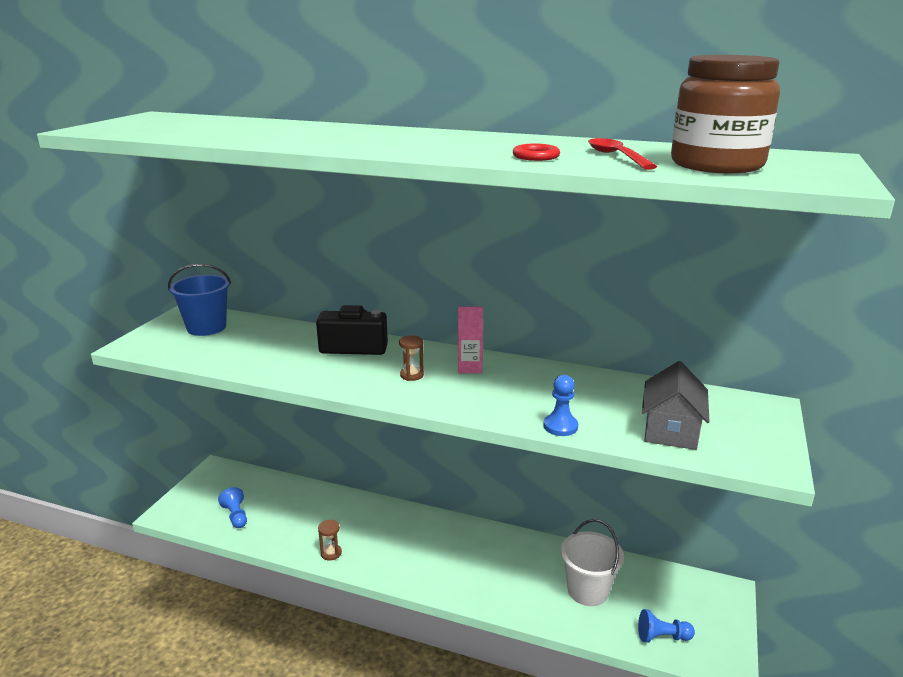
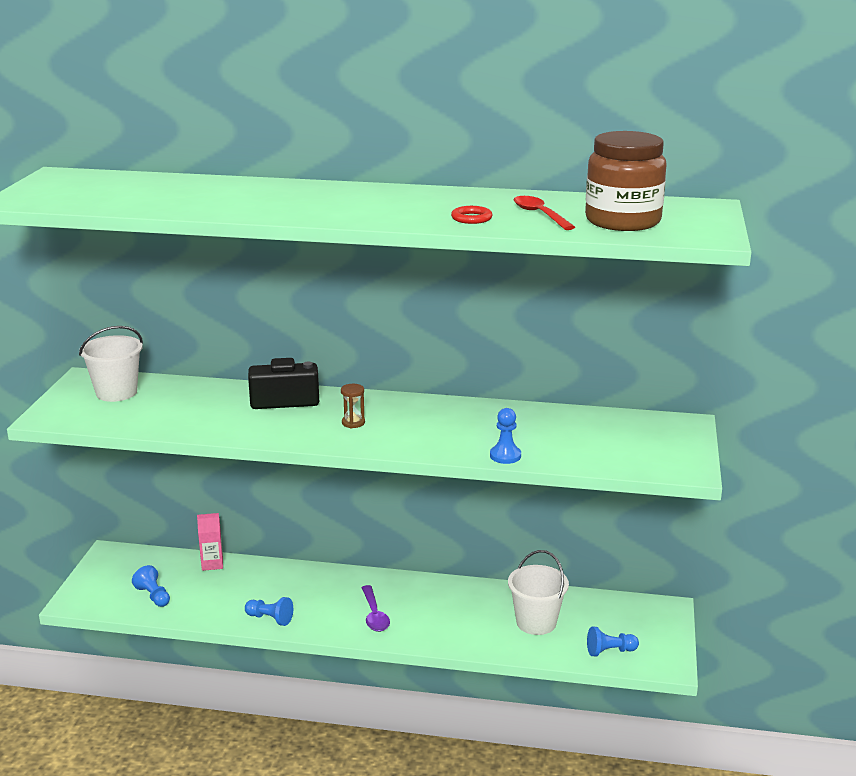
camera: 10 degrees left, 0 degrees up
(206, 327) = (116, 392): blue bucket -> white bucket
(331, 553) = (270, 619): brown hourglass -> blue pawn
(429, 561) = (374, 615): none -> purple spoon
(469, 367) = (407, 411): pink carton -> pink carton (212, 564)
(671, 430) = (603, 451): grey house -> none

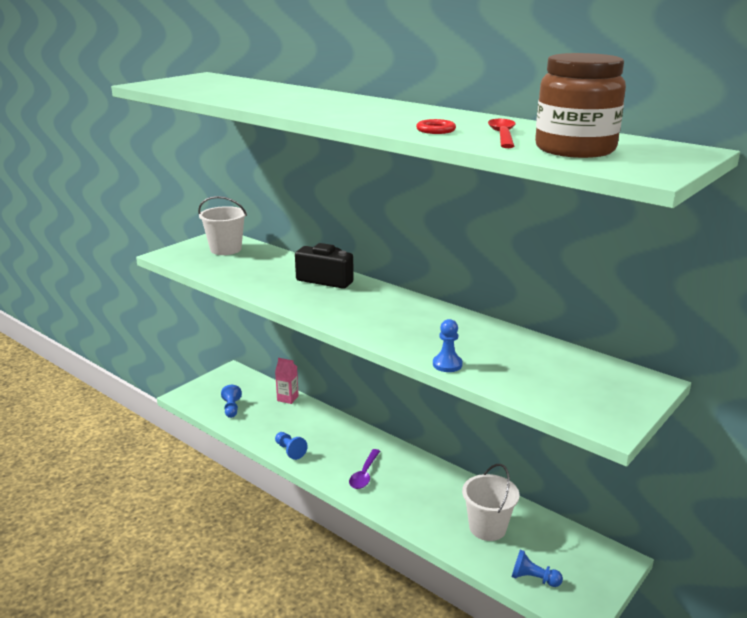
camera: 30 degrees right, 0 degrees up
(353, 423) = (356, 307): brown hourglass -> none

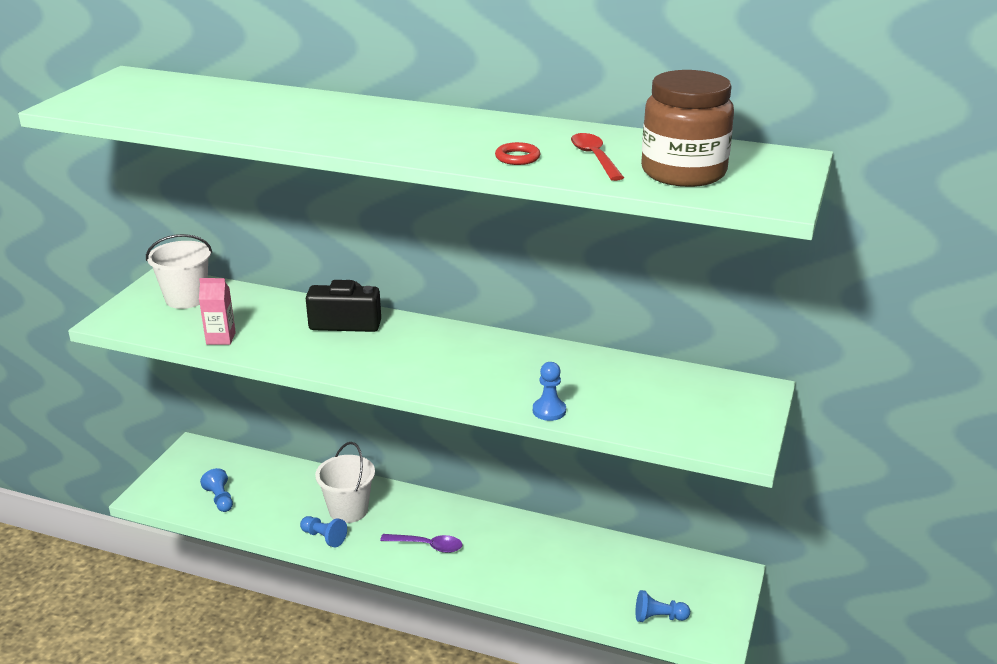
camera: 20 degrees left, 5 degrees up
(287, 398) = (286, 470): pink carton -> pink carton (221, 338)
(364, 474) = (427, 546): purple spoon -> purple spoon turned 75 degrees counterclockwise
(487, 528) = (590, 574): white bucket -> white bucket (348, 510)

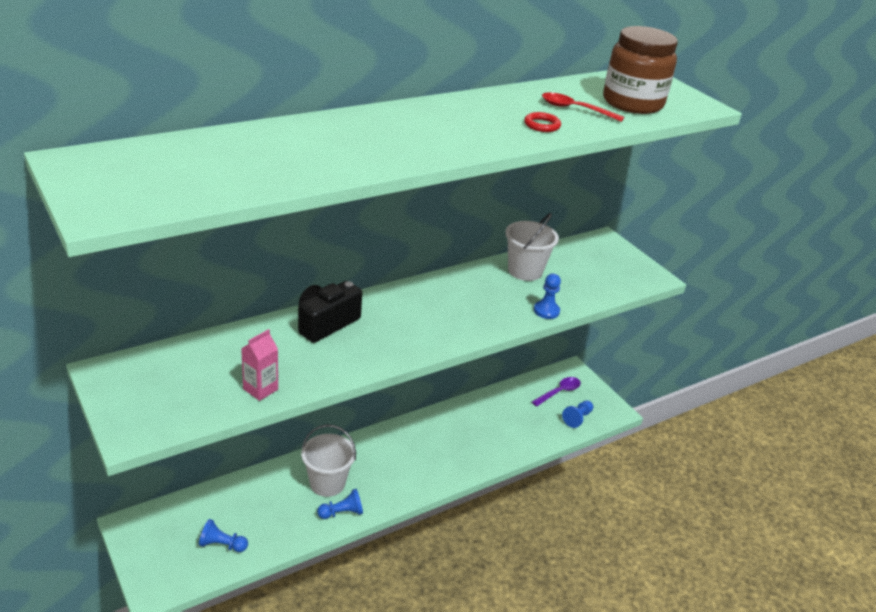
camera: 55 degrees left, 5 degrees up
(186, 298) = (162, 375): white bucket -> white bucket (525, 271)
(427, 546) = (412, 468): purple spoon -> purple spoon (559, 392)

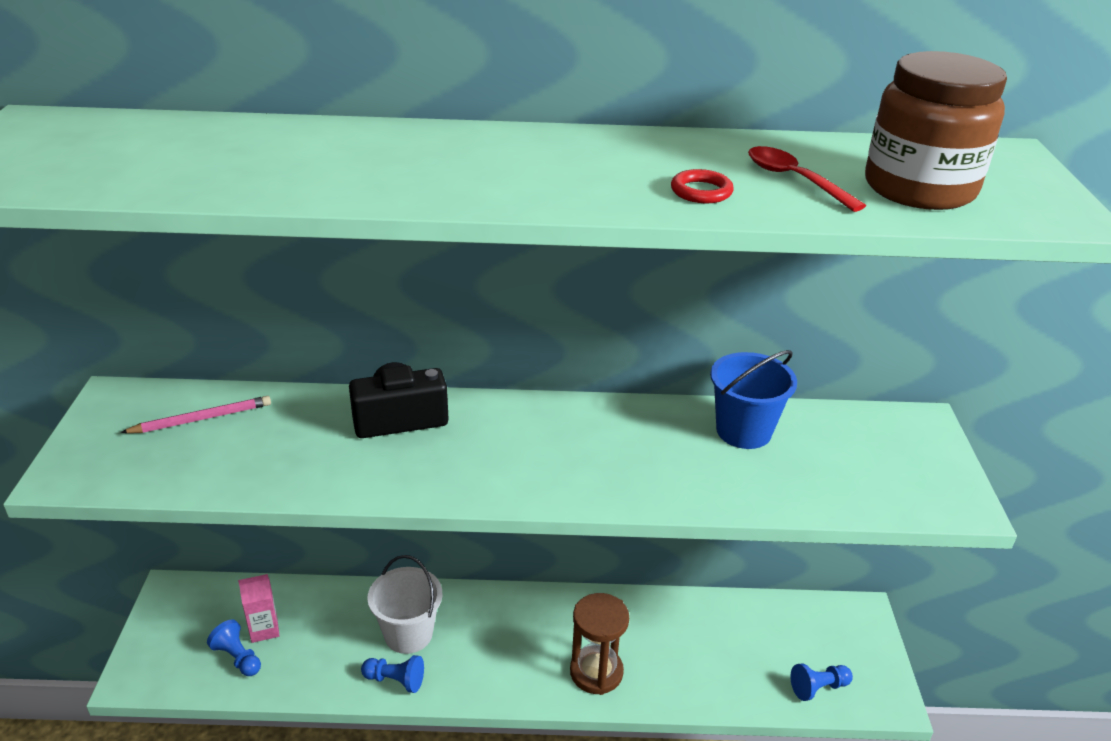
camera: 35 degrees right, 0 degrees up
(191, 365) = (201, 419): none -> pink pencil
(260, 389) = (242, 475): pink carton -> pink carton (264, 629)
(458, 458) = (596, 672): none -> brown hourglass
(525, 271) = (743, 431): white bucket -> blue bucket
(546, 311) = (722, 500): blue pawn -> none
(559, 392) = (817, 637): purple spoon -> none

